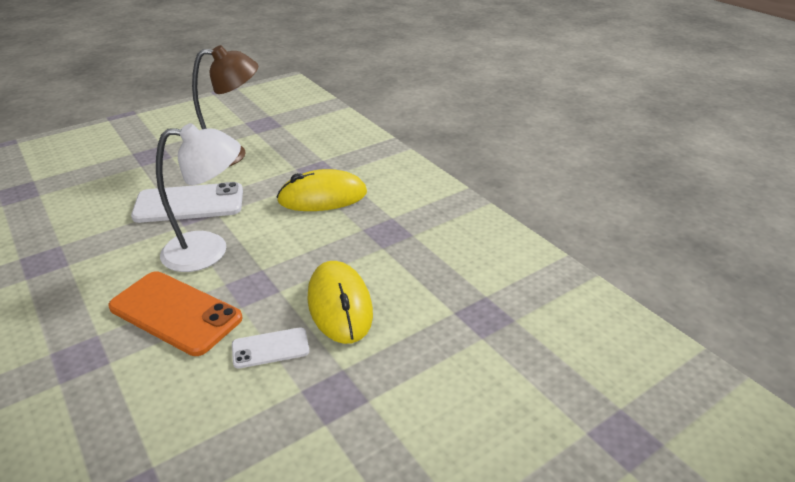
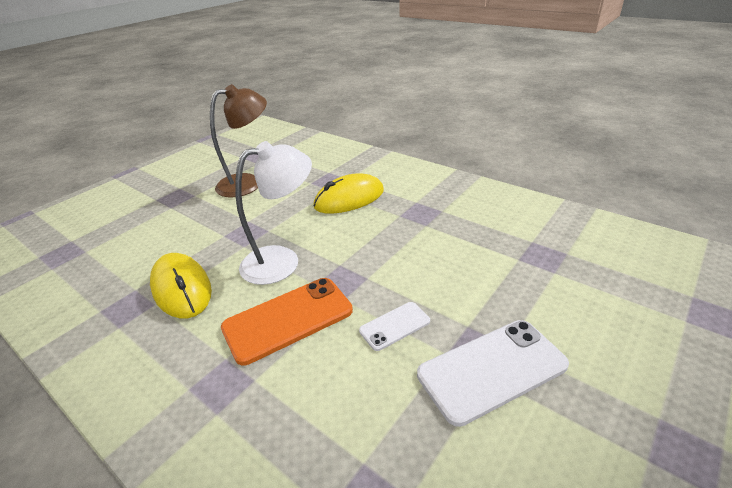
camera: 15 degrees left, 0 degrees up
(175, 313) = (288, 319): orange phone -> orange phone turned 45 degrees counterclockwise
(189, 204) = (237, 228): white phone -> white phone (492, 370)
(339, 305) = (426, 276): yellow mouse -> yellow mouse (182, 288)

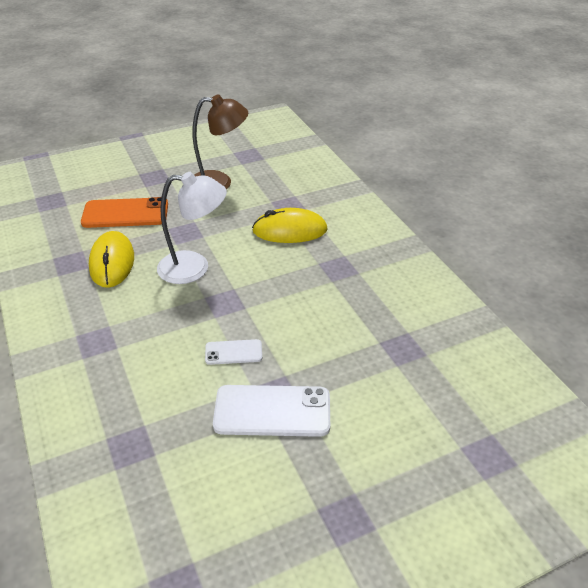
camera: 25 degrees right, 5 degrees up
(288, 319) = (166, 316): orange phone -> orange phone (125, 213)

